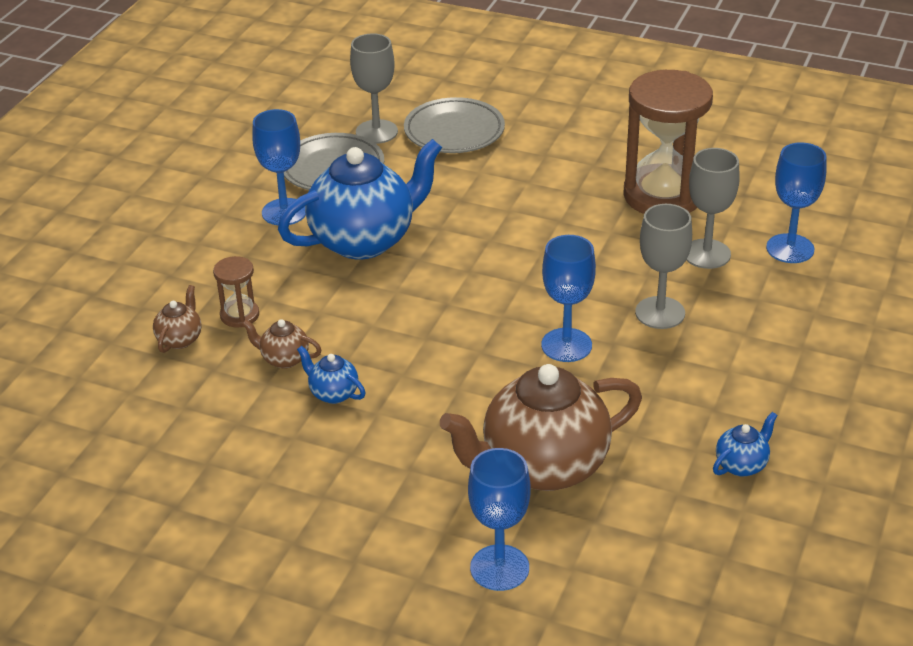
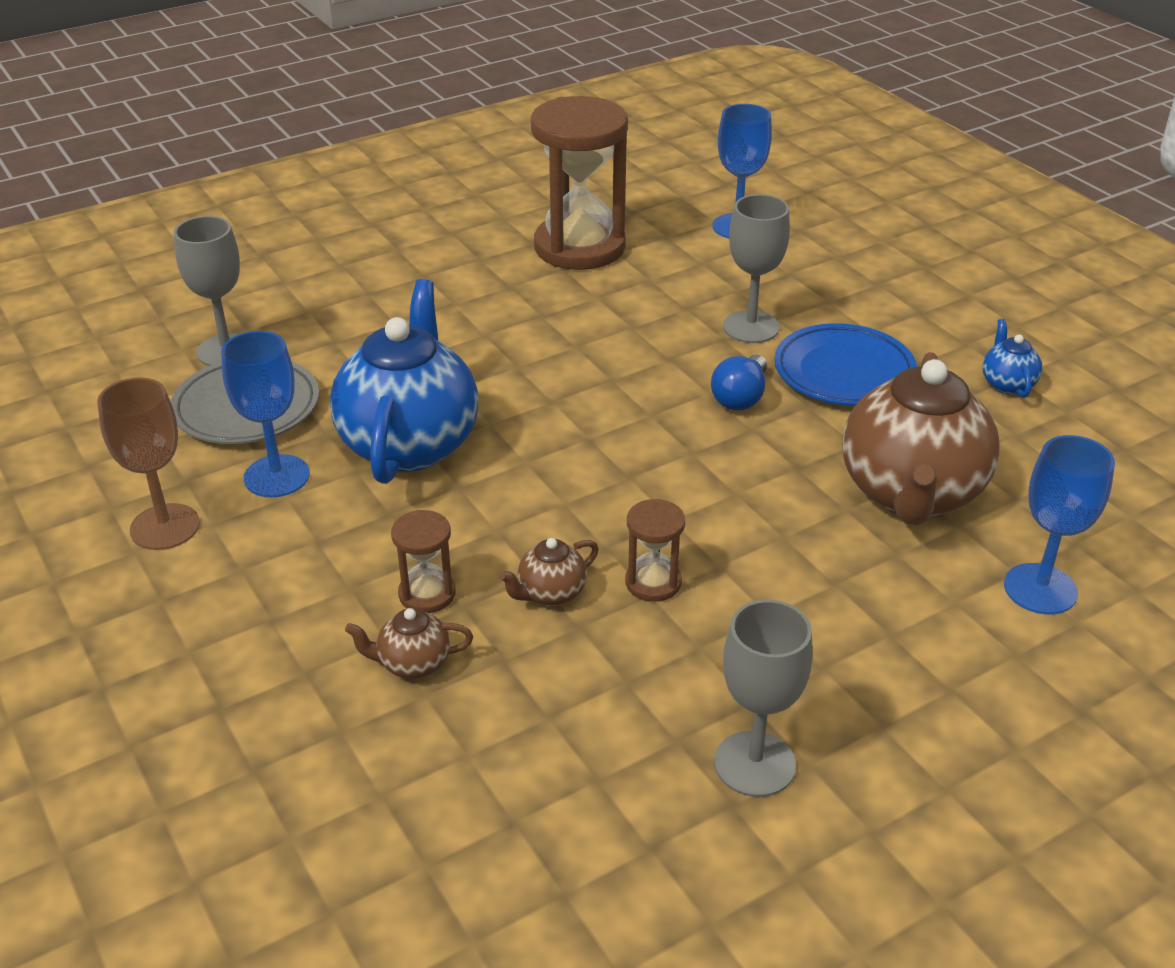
camera: 55 degrees left, 0 degrees up
(180, 339) = (413, 664): brown teapot -> brown teapot turned 60 degrees counterclockwise
(205, 201) = (165, 527): none -> brown goblet
(333, 393) = (653, 582): blue teapot -> brown hourglass
(454, 131) = (304, 306): grey plate -> none
(566, 345) = (740, 398): blue goblet -> blue light bulb
(656, 378) = (844, 372): none -> blue plate
(706, 254) = (694, 266): grey goblet -> grey goblet (754, 764)

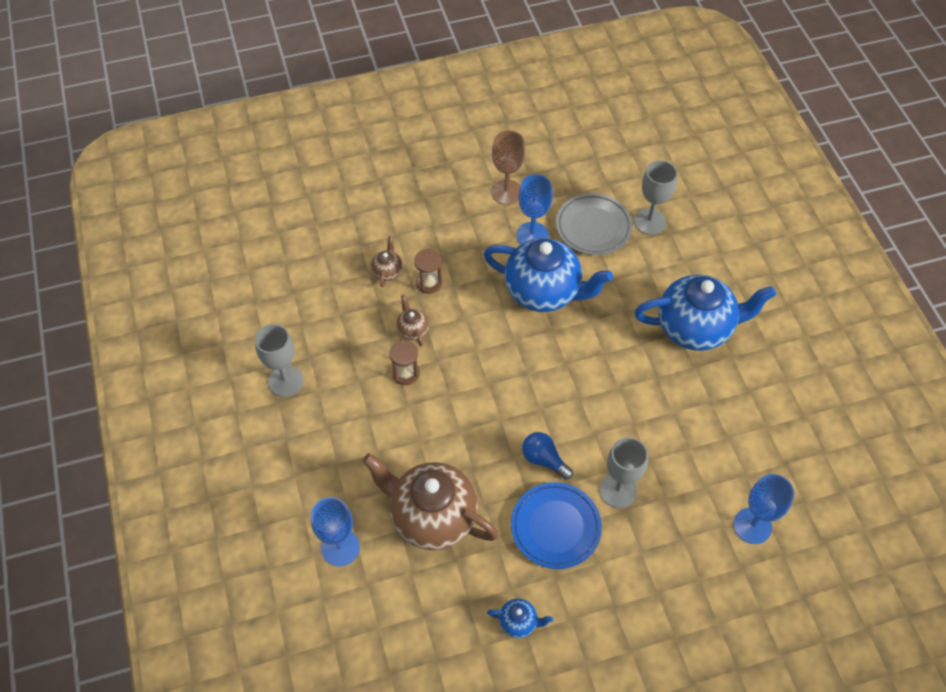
camera: 105 degrees right, 20 degrees up
(439, 291) = (695, 328): none -> blue teapot
(579, 247) = (737, 416): brown hourglass -> none

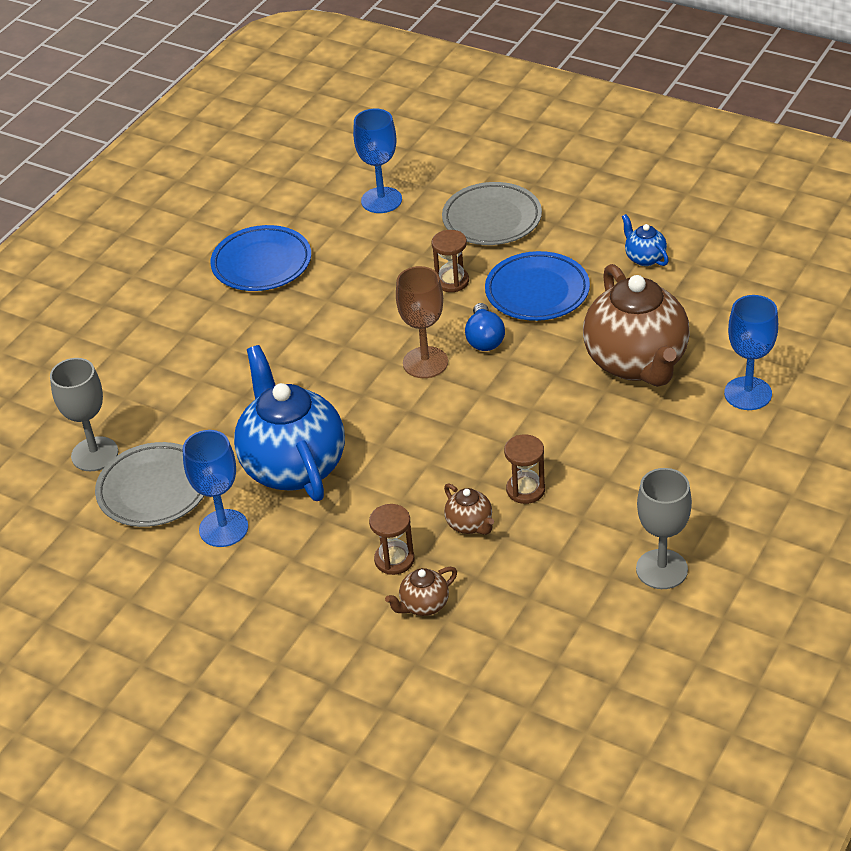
camera: 130 degrees left, 15 degrees down
(413, 330) = (470, 524): brown teapot -> brown teapot turned 60 degrees counterclockwise
(506, 192) = (181, 595): brown goblet -> brown goblet (425, 362)
(618, 490) = (452, 281): grey goblet -> brown hourglass
(660, 572) = (492, 219): none -> grey plate
(695, 328) = (208, 341): blue teapot -> none
(747, 406) = (262, 264): none -> blue plate

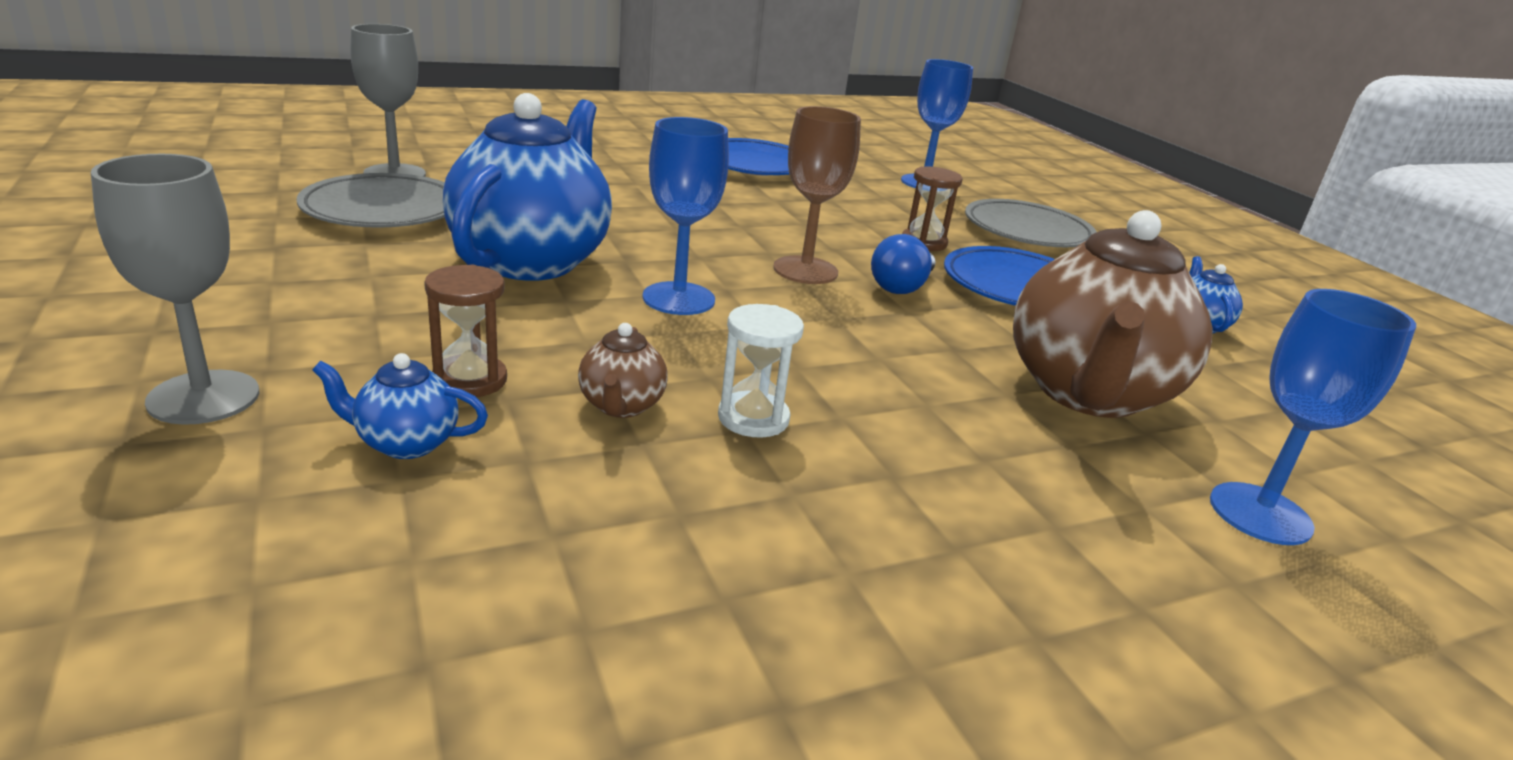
camera: 30 degrees right, 15 degrees down
(223, 528) = (373, 259): blue goblet -> blue goblet (678, 299)
(424, 605) = (406, 443): brown teapot -> blue teapot
(525, 490) = (753, 418): brown hourglass -> white hourglass
(661, 569) = (832, 653): grey goblet -> grey goblet (204, 397)

